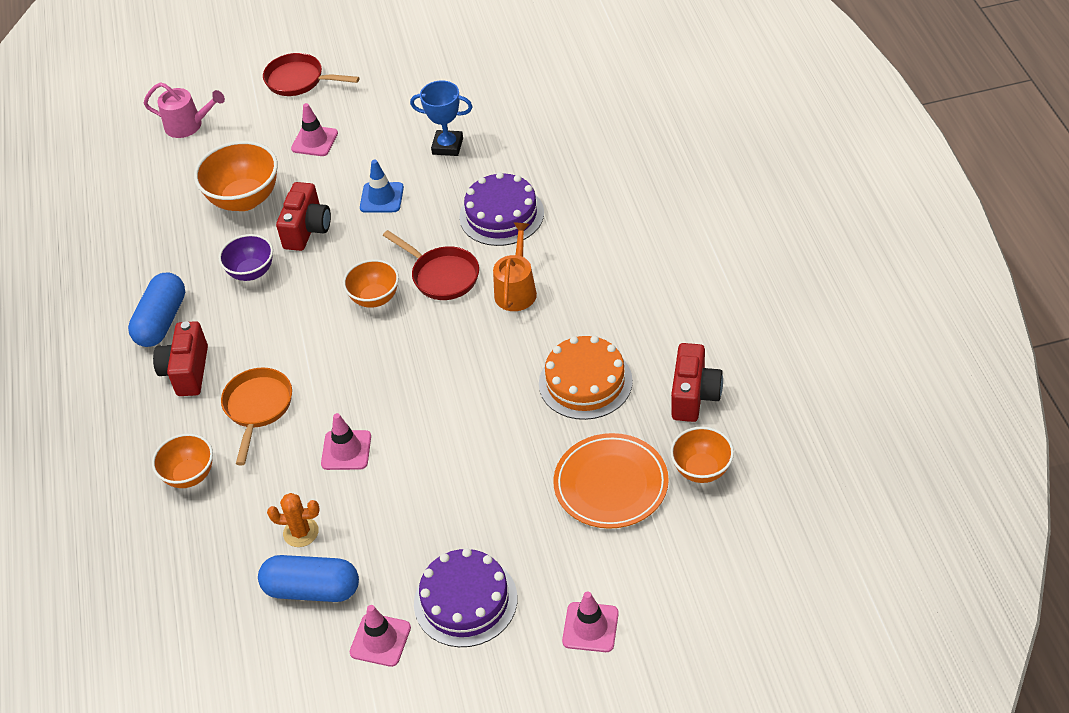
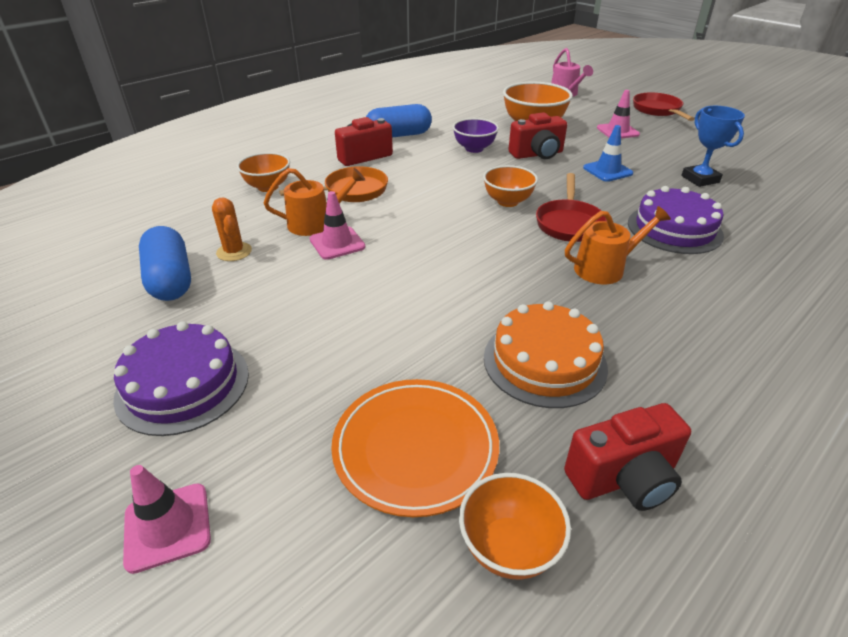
camera: 55 degrees right, 10 degrees down
(298, 456) = (315, 223): none -> orange watering can
(380, 640) = (115, 342): pink traffic cone -> none

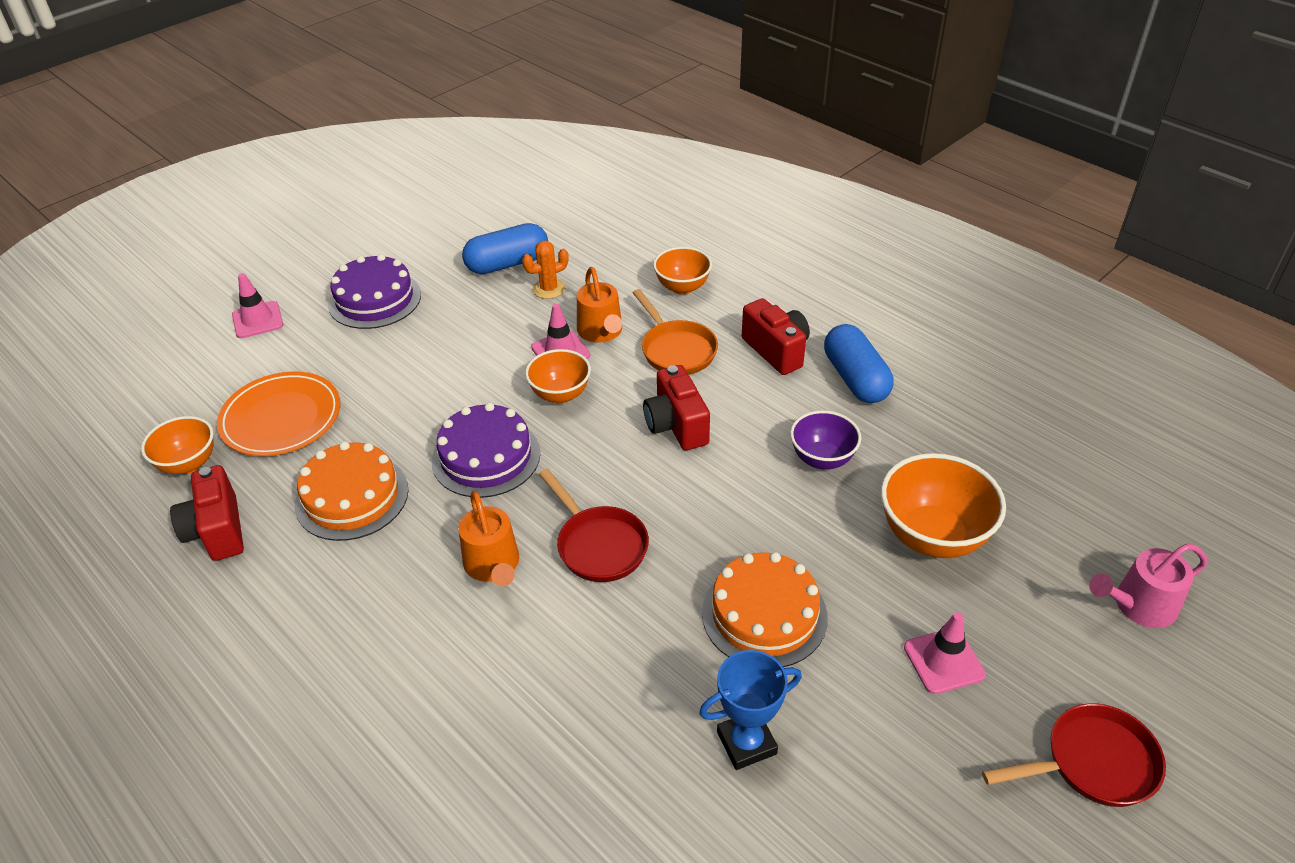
camera: 90 degrees right, 5 degrees up
(507, 201) = (655, 488): orange bowl -> orange bowl (560, 394)
(537, 154) = (814, 532): red camera -> red camera (676, 425)
(569, 223) = (598, 545): red pan -> red pan turned 135 degrees counterclockwise
(607, 171) = (764, 614): blue traffic cone -> orange cake
(674, 229) = (581, 660): purple cake -> purple cake (486, 457)

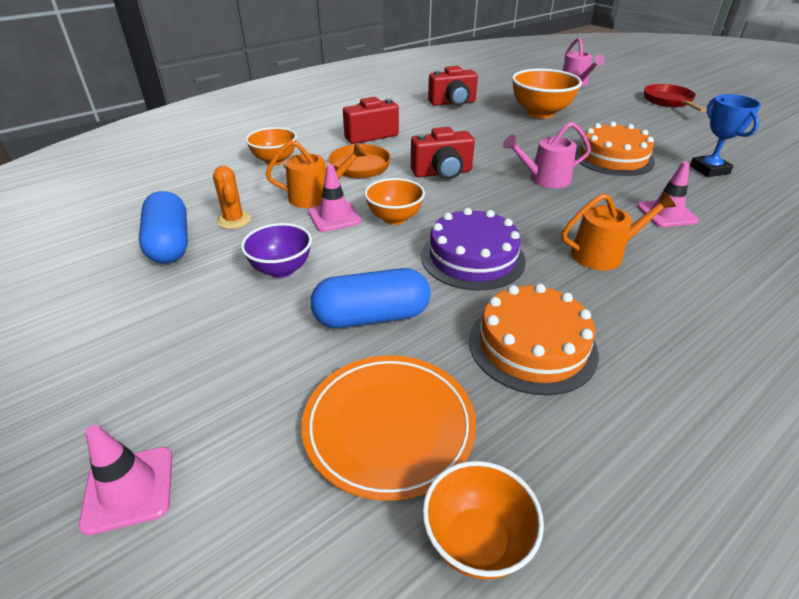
camera: 85 degrees left, 5 degrees down
(217, 531) = (607, 475): red camera -> red camera (453, 103)
(375, 299) = (166, 346): purple cake -> none
(598, 545) = (569, 207): red pan -> none
(675, 526) = (545, 179): none -> pink watering can
(822, 459) = (479, 132): purple bowl -> purple bowl (281, 269)
(855, 379) = (406, 117): blue capsule -> blue capsule (372, 317)
(943, 661) = (626, 120): pink traffic cone -> pink traffic cone (666, 214)

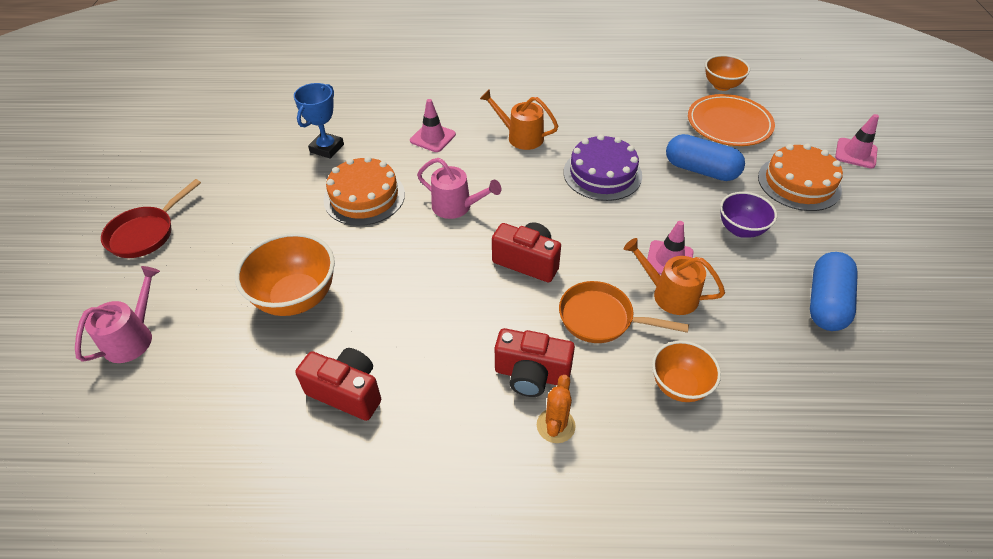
camera: 140 degrees left, 10 degrees up
(234, 220) = (761, 303): orange cactus -> orange cactus (555, 425)
(394, 218) = (622, 232): orange bowl -> none
(532, 345) = (629, 119): orange cake -> orange cake (799, 183)

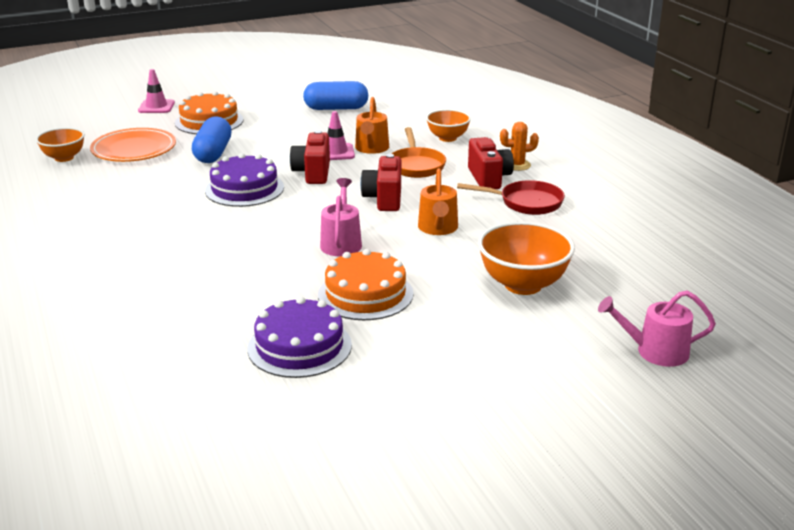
camera: 115 degrees left, 20 degrees down
(146, 233) = (542, 416): red pan -> red pan (526, 203)
(327, 148) = (299, 346): blue trophy -> purple cake
(347, 392) = (578, 234): red camera -> red camera (313, 173)
(432, 137) = (236, 283): pink traffic cone -> none
(521, 137) = (206, 235): orange watering can -> orange watering can (438, 228)
(740, 229) = (281, 134): purple bowl -> none

